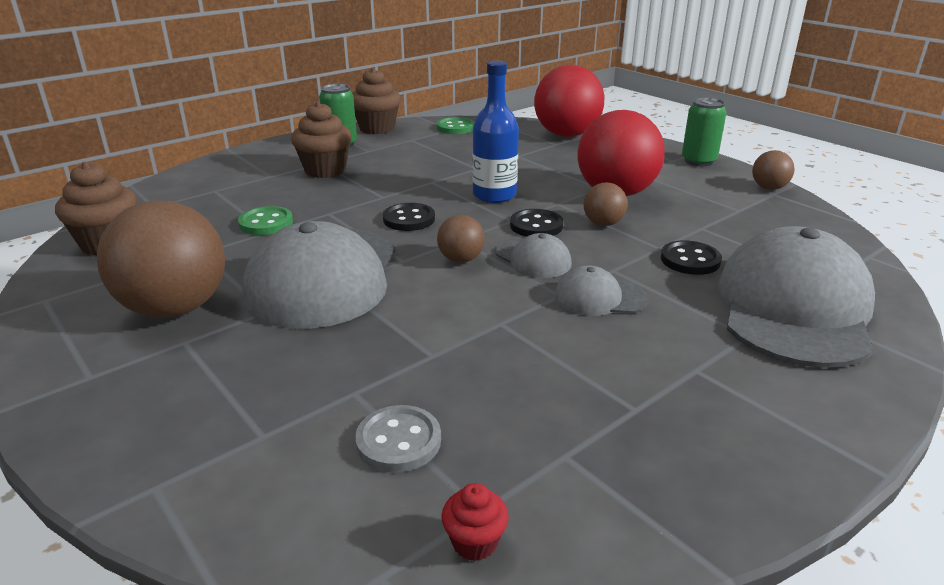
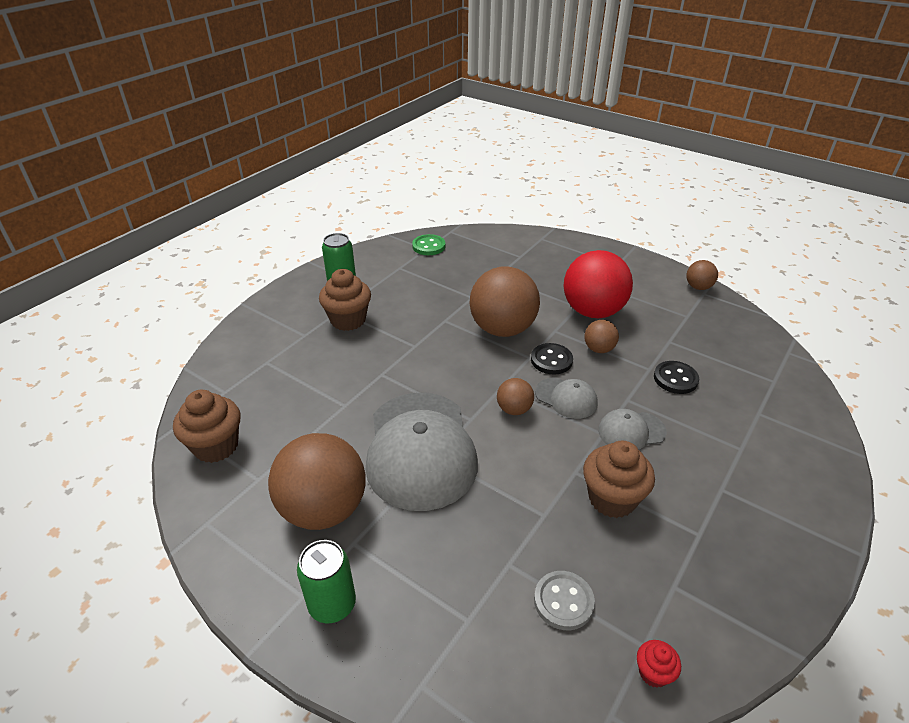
camera: 15 degrees left, 10 degrees up
(266, 223) = (336, 395): green button -> none
(377, 128) = (362, 257): brown cupcake -> brown cupcake (612, 499)
(409, 219) = (450, 370): black button -> none
(494, 195) = (502, 329): blue bottle -> brown ball
(566, 135) = (523, 243): red ball -> none
(698, 161) = (637, 262): green can -> green can (332, 604)
(794, 308) = (760, 415): grey cap -> none

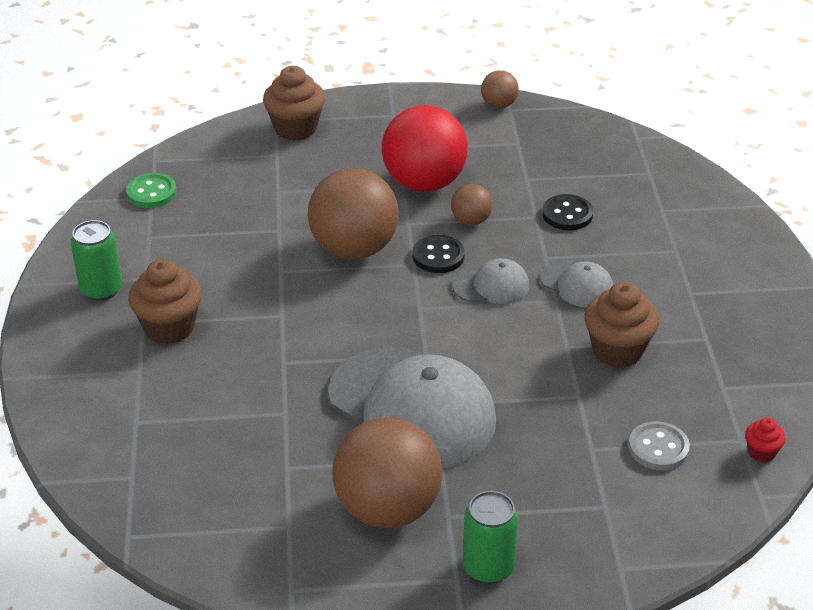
camera: 40 degrees left, 0 degrees up
(216, 446) = (202, 527): brown cupcake -> brown cupcake (295, 128)
(514, 409) = (456, 323): brown ball -> none
(631, 431) = (577, 284): grey cap -> grey cap turned 90 degrees counterclockwise

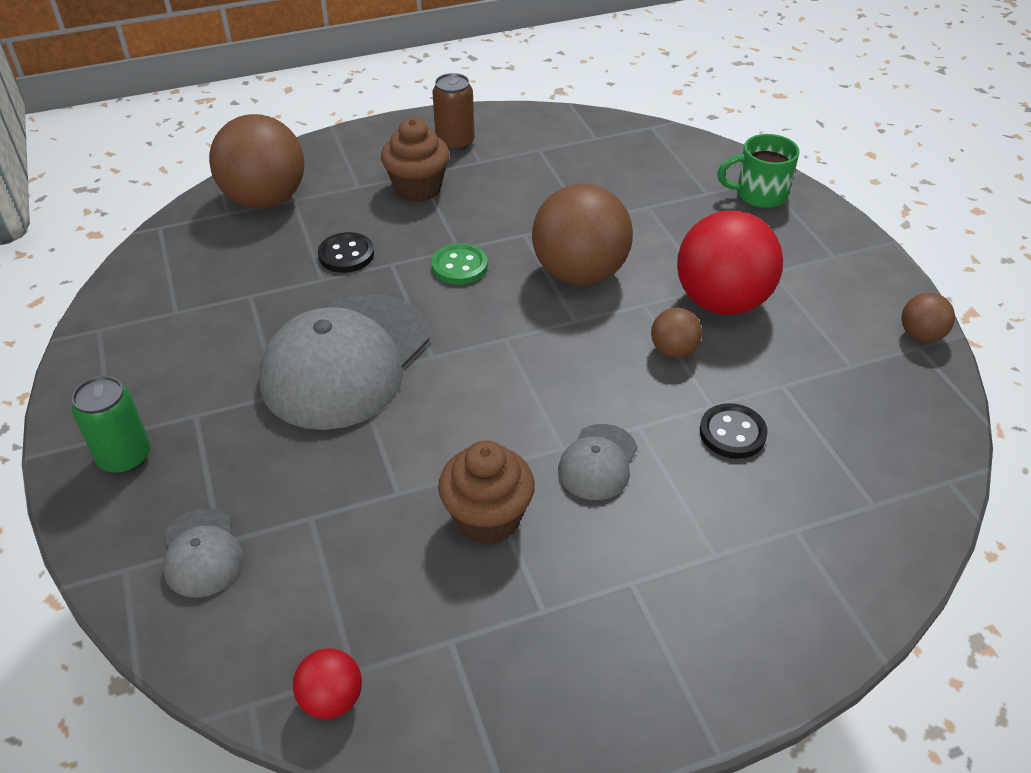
camera: 75 degrees right, 5 degrees up
(101, 289) = (455, 142): green can -> brown can
(151, 192) = (602, 136): green button -> green button (459, 266)
(295, 128) = (759, 195): brown cupcake -> green mug
(387, 509) = (201, 370): brown ball -> brown ball (265, 200)
(438, 256) = (597, 336): black button -> black button (346, 255)
(491, 286) = (563, 387): grey cap -> grey cap (202, 553)
(658, 448) = (322, 582): grey button -> none
(761, 452) = (332, 699): red cupcake -> red ball

